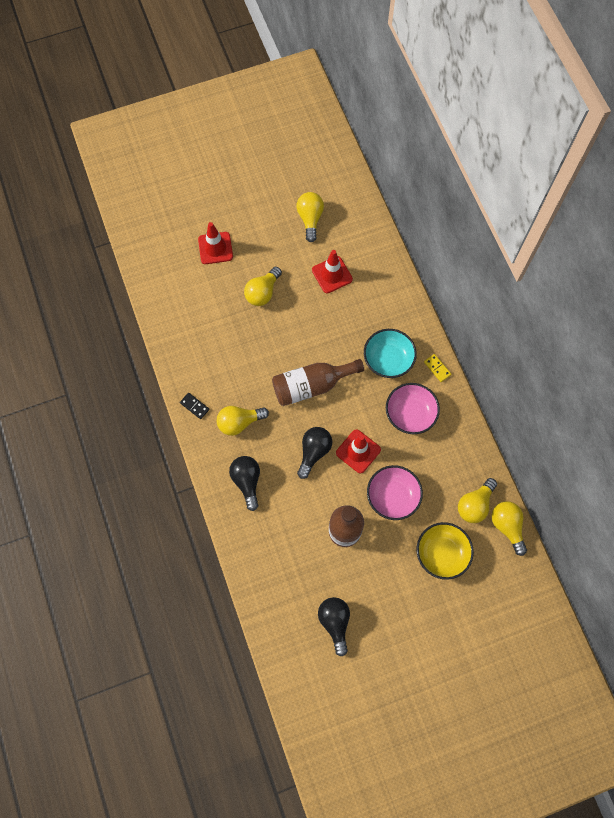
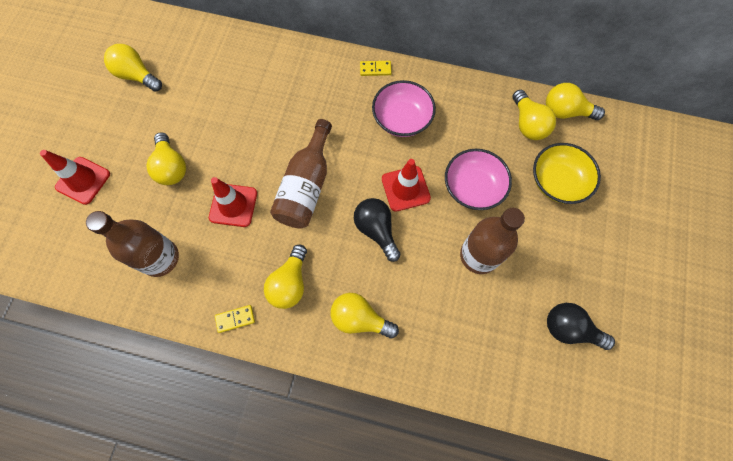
camera: 55 degrees left, 0 degrees up
(194, 406) = (235, 319): black domino -> yellow domino
(200, 333) = (160, 258): none -> brown bottle
(247, 481) = (360, 319): black light bulb -> yellow light bulb
(332, 275) = (210, 94): red traffic cone -> red traffic cone (233, 205)
(388, 359) = (334, 103): turquoise bowl -> none

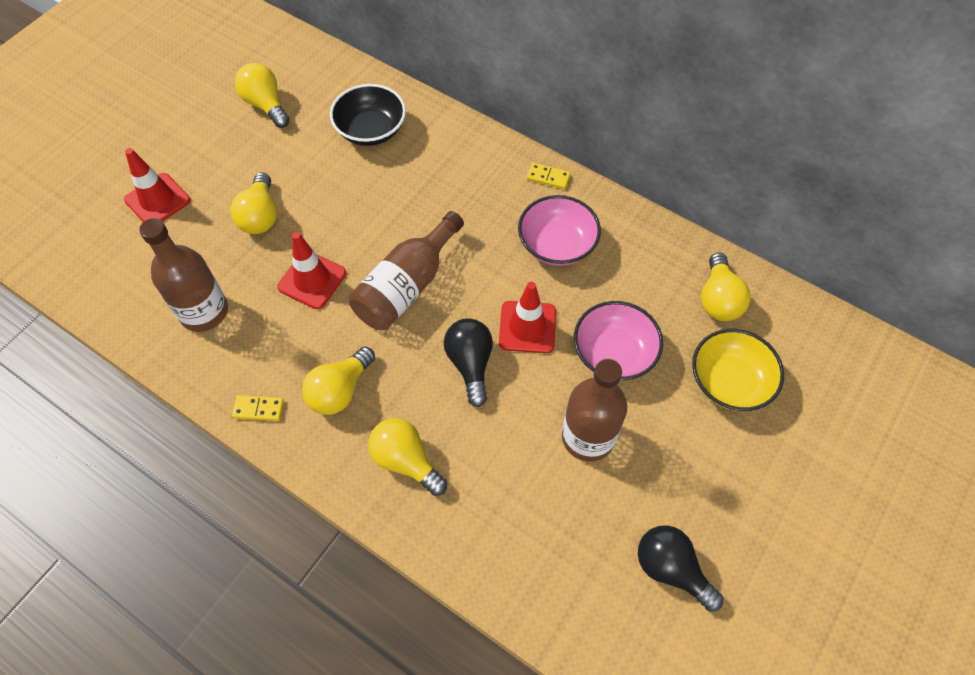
camera: 20 degrees right, 10 degrees down
(228, 72) = (371, 130): none -> black bowl
(565, 111) = (776, 299): yellow light bulb -> none

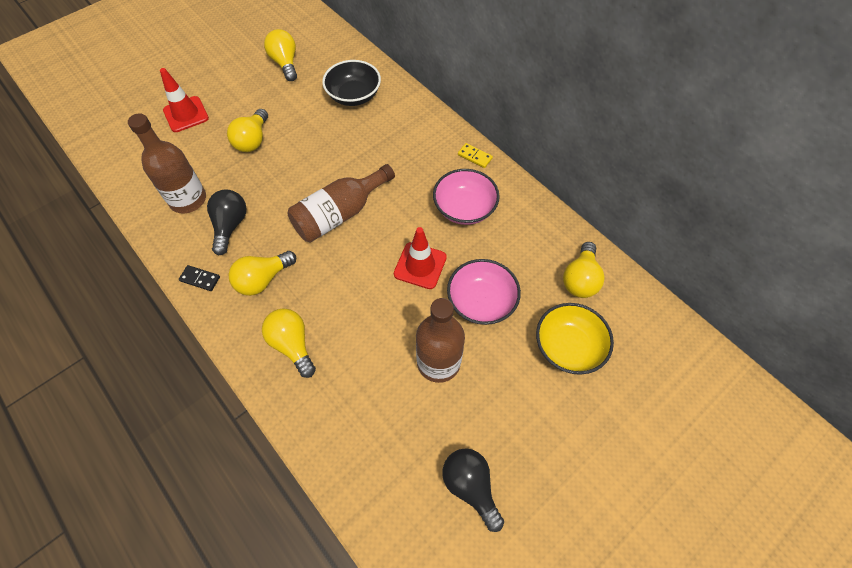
camera: 15 degrees right, 0 degrees up
(259, 409) = (200, 279): yellow domino -> black domino
(312, 280) = (272, 194): red traffic cone -> none
(470, 364) = (367, 283): black light bulb -> black light bulb (230, 226)

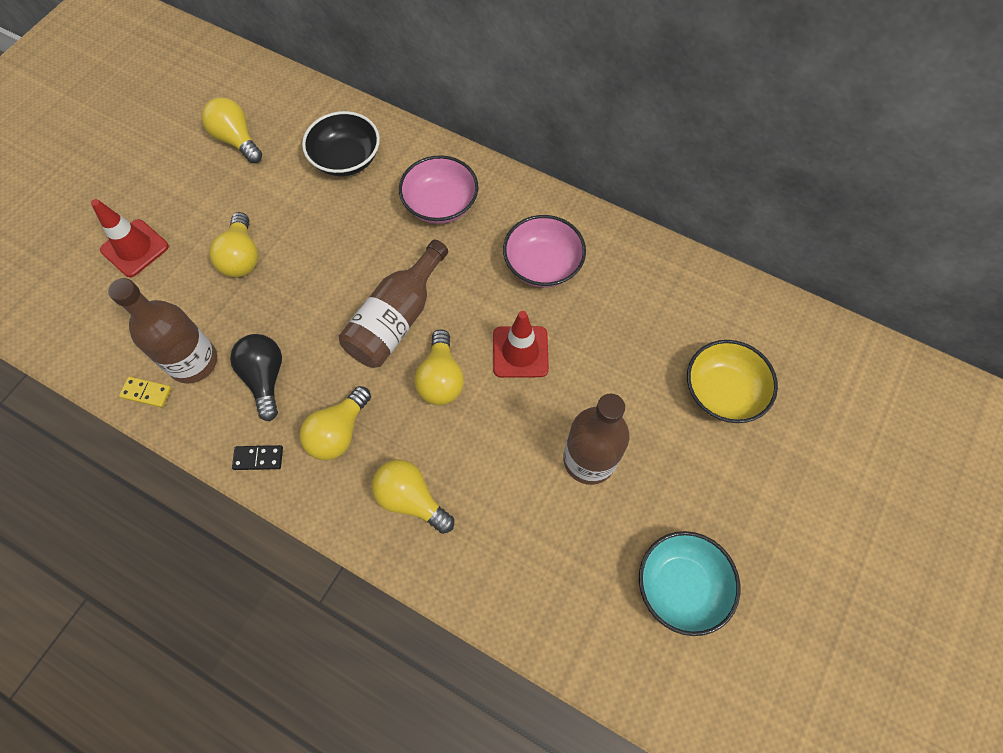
camera: 20 degrees left, 5 degrees up
(470, 486) = (681, 586): black light bulb -> turquoise bowl
(474, 156) = (528, 196): yellow domino -> yellow domino (146, 393)
(481, 301) = (607, 372): pink bowl -> pink bowl (440, 204)
(580, 279) = (705, 308): yellow light bulb -> yellow light bulb (441, 379)

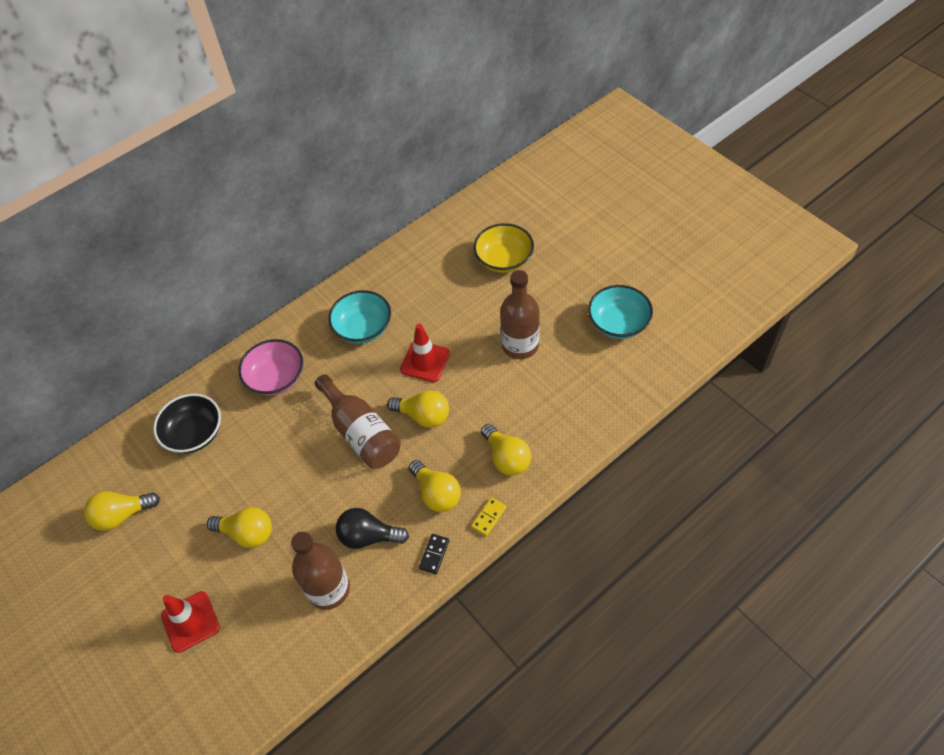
camera: 65 degrees left, 10 degrees down
(146, 393) = (340, 632): yellow domino -> yellow domino (489, 517)
(411, 499) = (506, 458): yellow light bulb -> yellow light bulb turned 90 degrees counterclockwise
(542, 265) = (363, 328): pink bowl -> turquoise bowl

